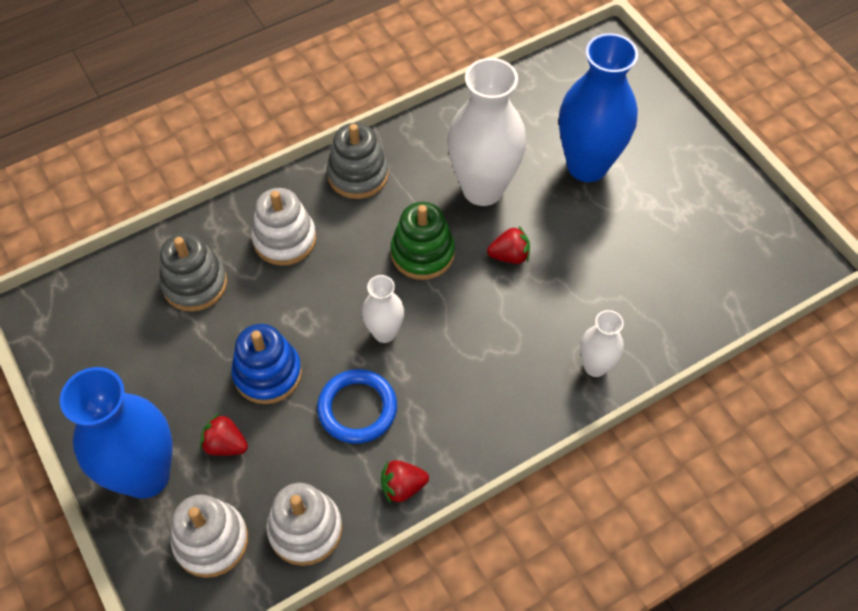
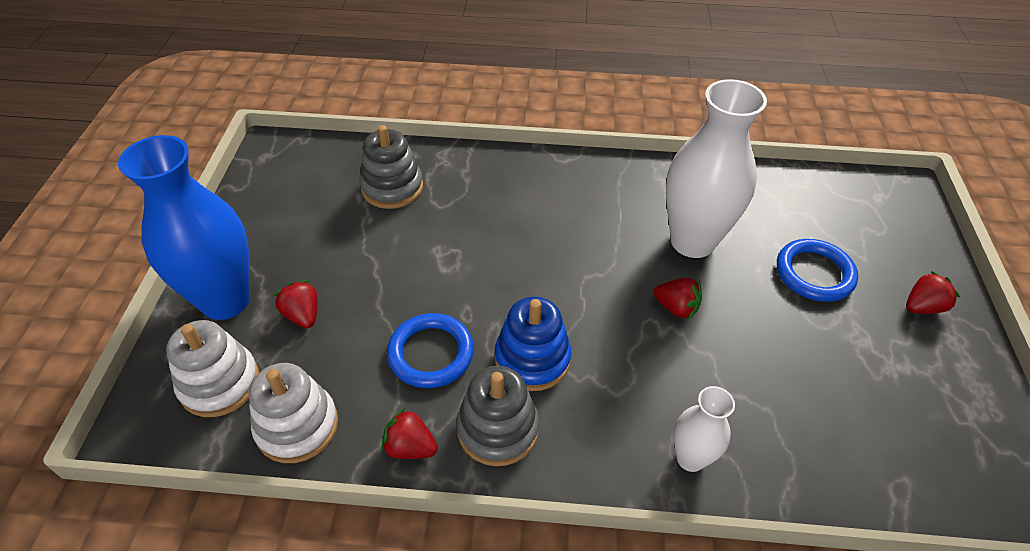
camera: 35 degrees right, 10 degrees down
(268, 373) = (385, 281): blue stacking toy -> blue stacking toy (532, 359)
(284, 239) = (488, 193): white stacking toy -> none
(358, 175) = (588, 177): grey stacking toy -> grey stacking toy (498, 429)
(384, 332) = (508, 306): white vase -> none
(422, 253) = (595, 262): green stacking toy -> none
(587, 166) = (814, 273): blue vase -> blue ring
(673, 151) = (922, 307): none -> red strawberry

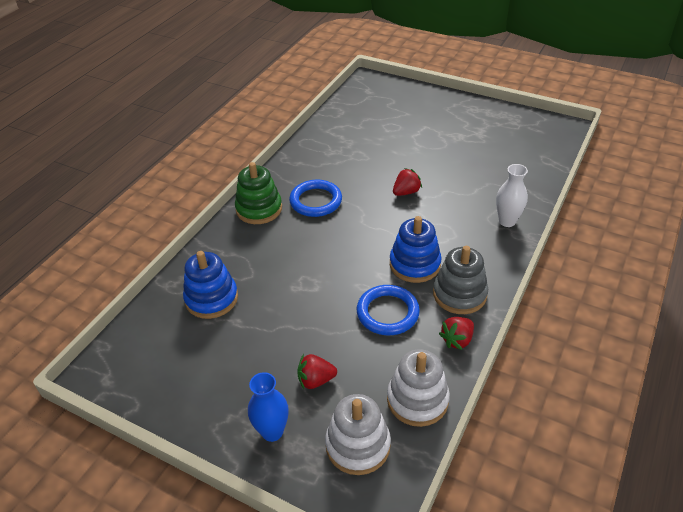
camera: 65 degrees left, 5 degrees down
(225, 300) = (272, 431): blue vase -> blue vase, size x0.51
(392, 187) = (211, 298): grey stacking toy -> blue stacking toy
(552, 174) = (259, 209): none -> green stacking toy
(692, 241) = (359, 168): white vase -> none
(814, 273) = (409, 134): blue ring -> blue ring (316, 201)
(922, 307) = (448, 109): red strawberry -> none

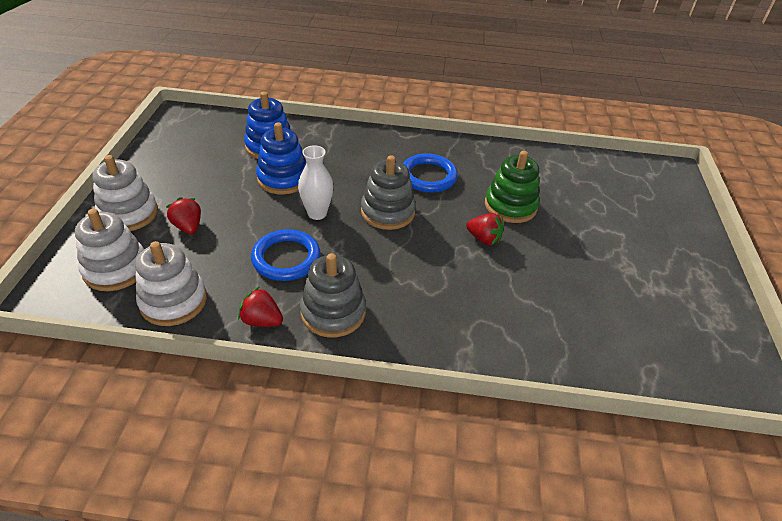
camera: 65 degrees right, 0 degrees up
(259, 209) = (396, 145): green stacking toy -> green stacking toy (510, 206)
(272, 431) = (128, 214): blue vase -> white stacking toy
(352, 236) = (387, 212): none -> grey stacking toy
(415, 264) = (366, 266): blue stacking toy -> blue stacking toy (283, 179)
(507, 221) = (484, 341): white vase -> white vase (317, 213)

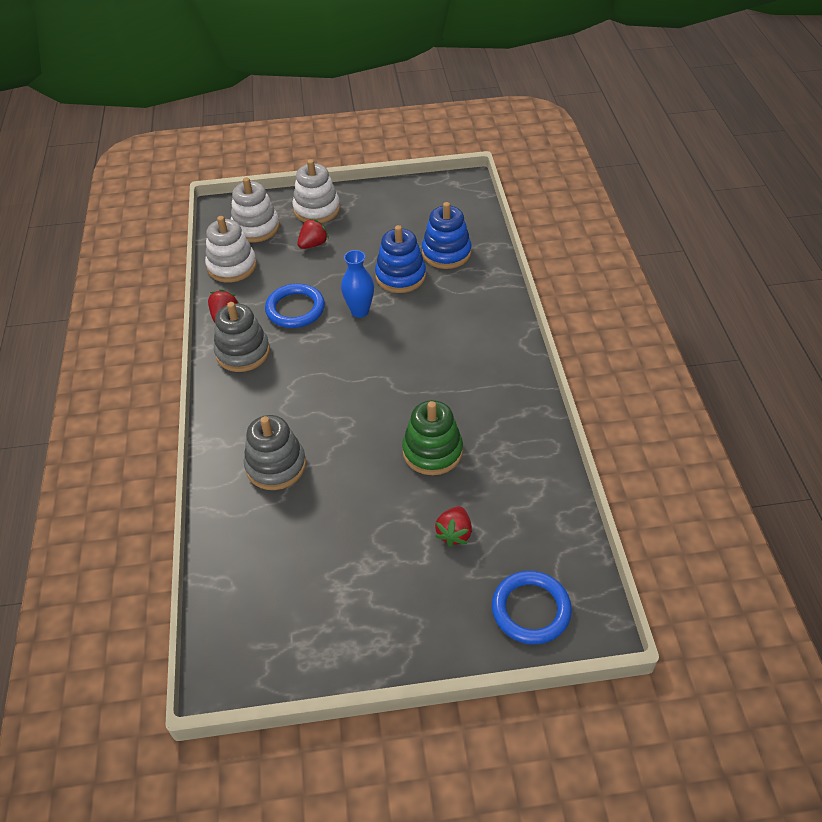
camera: 80 degrees right, 5 degrees up
(317, 213) = (360, 311): white vase -> blue vase
(387, 212) = (381, 357): grey stacking toy -> grey stacking toy (276, 466)
(428, 176) = (454, 375): blue ring -> blue ring (531, 610)
(484, 239) = (368, 436): red strawberry -> red strawberry (454, 533)

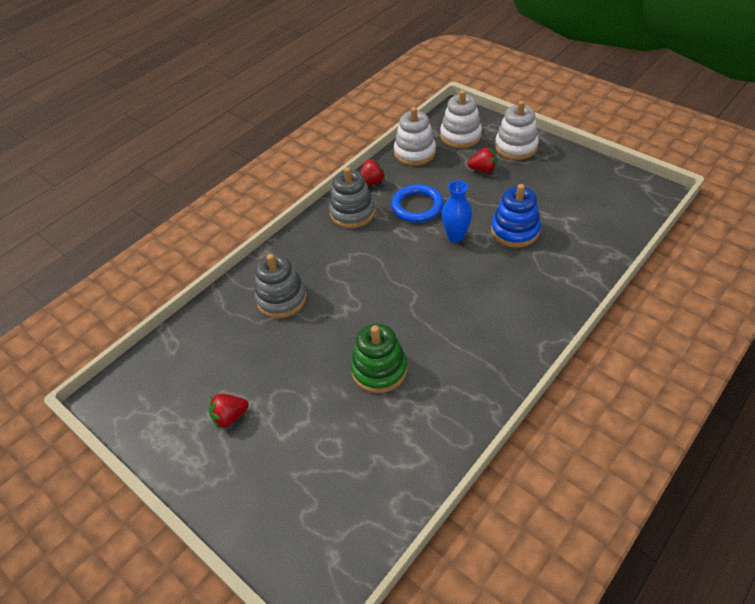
camera: 50 degrees right, 0 degrees up
(446, 253) = (571, 236): blue stacking toy -> none
(454, 533) = (321, 437): red strawberry -> red strawberry (230, 416)
(531, 610) = (298, 538): blue ring -> none

